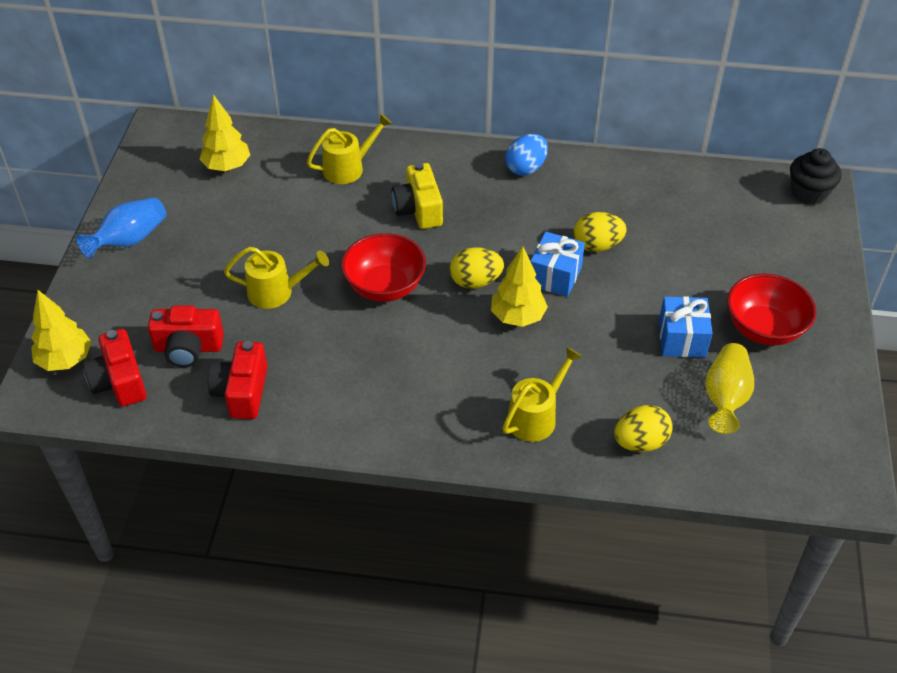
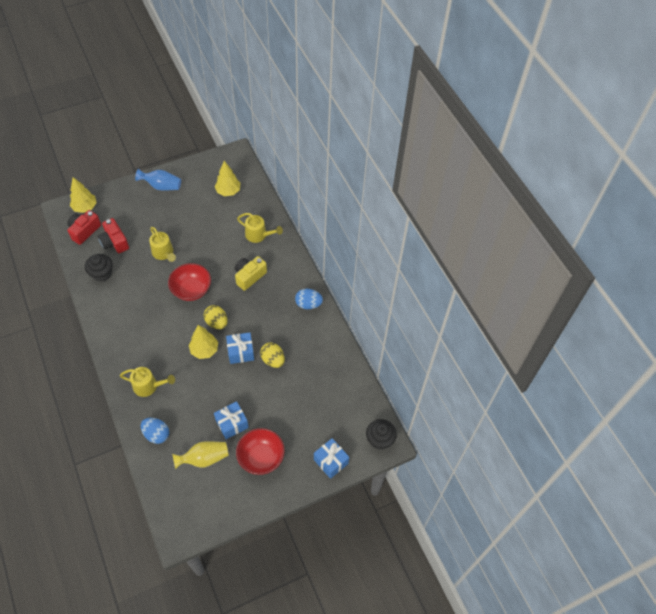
camera: 55 degrees right, 10 degrees up
(242, 392) = (102, 273): red camera -> black cupcake
(640, 442) = (156, 434): yellow egg -> blue egg
(816, 256) = (331, 461): none -> blue gift

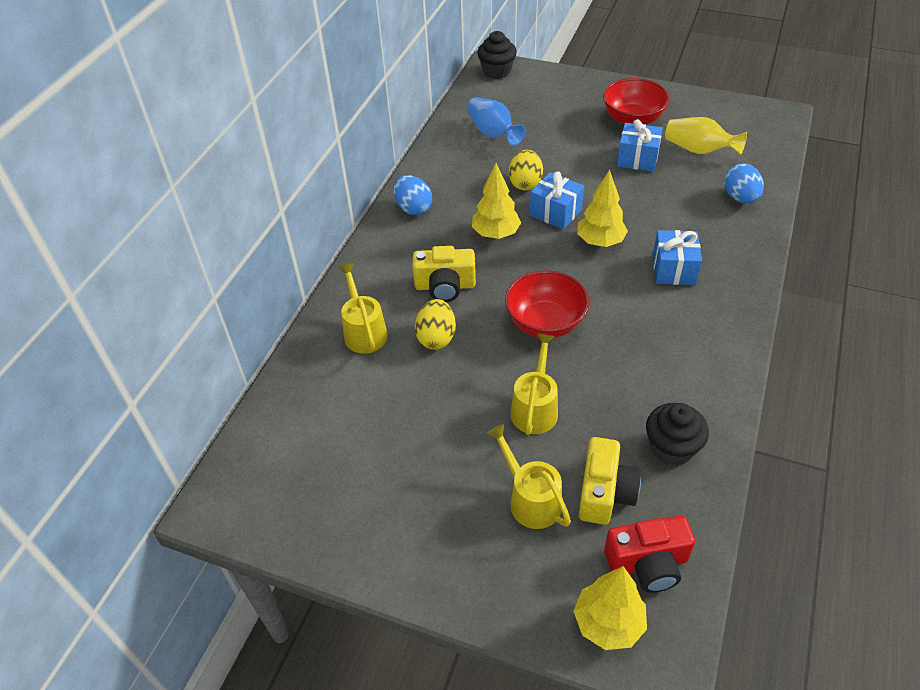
camera: 130 degrees left, 10 degrees down
(114, 242) = (605, 492): red camera -> yellow camera
(149, 386) = (712, 248): yellow watering can -> yellow watering can (530, 499)
(162, 186) = (415, 547): blue vase -> blue vase (493, 133)
(216, 322) = (552, 261): yellow egg -> yellow egg (436, 337)
(228, 191) = (319, 438): yellow tree -> yellow tree (496, 234)
(331, 461) = (564, 82): blue gift -> blue gift (673, 269)

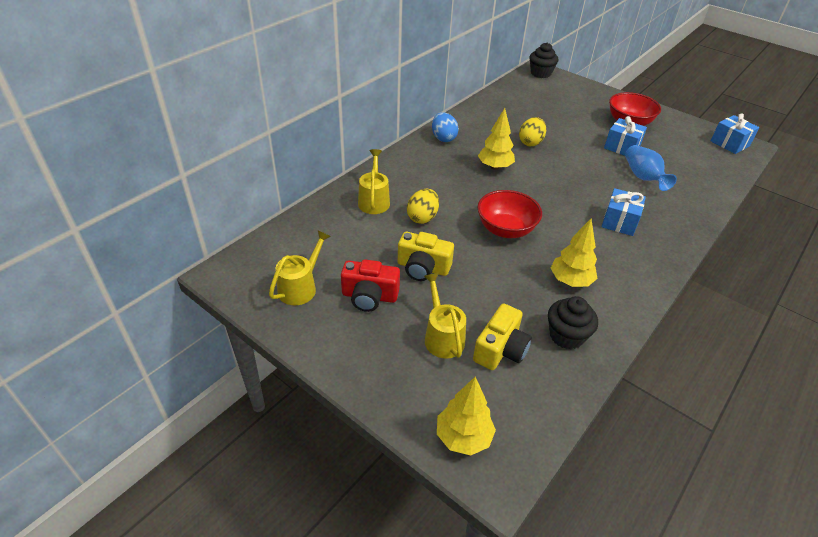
camera: 15 degrees right, 5 degrees down
(445, 286) = (443, 189): yellow camera -> yellow camera (423, 268)
(493, 133) = (521, 108): blue vase -> blue vase (643, 177)
(535, 407) = (473, 280): yellow watering can -> yellow watering can (301, 287)
(555, 212) = (544, 165): blue gift -> blue gift (729, 143)
(600, 241) = (570, 190): yellow tree -> yellow tree (570, 281)
(648, 563) = (513, 407): red camera -> red camera (369, 296)
(698, 150) = (672, 153): yellow vase -> none
(740, 198) = (693, 190): blue egg -> none

